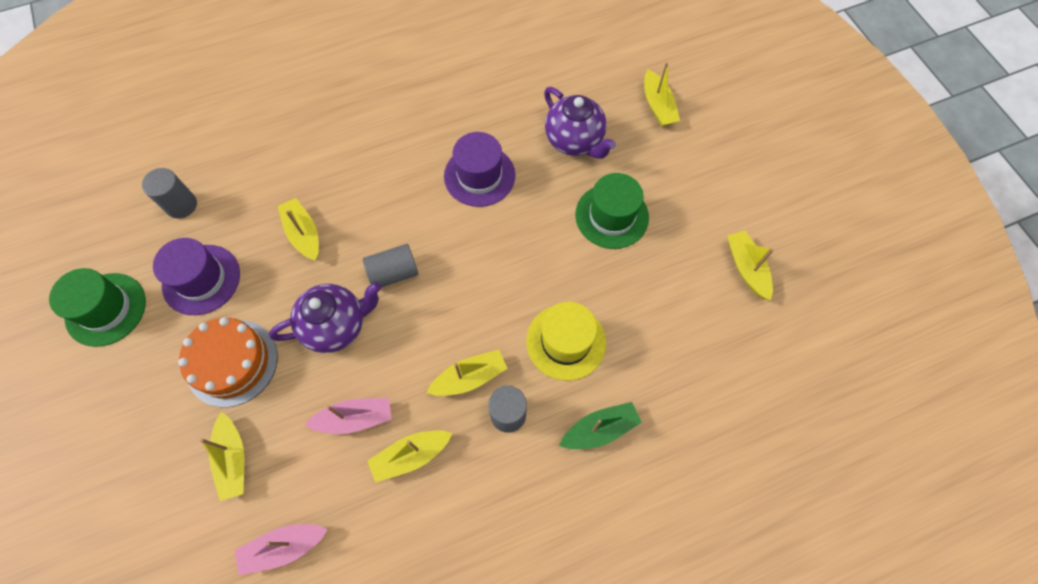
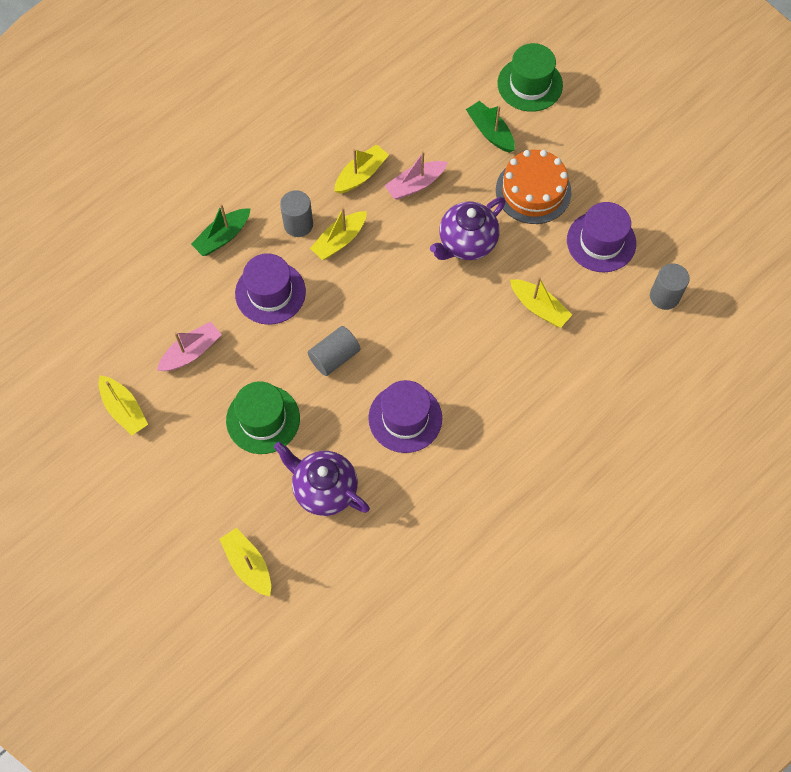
camera: 160 degrees right, 0 degrees up
(106, 309) = (661, 195): green hat -> green hat (530, 84)
(233, 459) = (490, 132): yellow boat -> green boat
(284, 547) = (423, 96): pink boat -> pink boat (191, 352)
(394, 273) = (441, 300): grey cylinder -> grey cylinder (334, 357)
(566, 342) = (270, 292): yellow hat -> purple hat

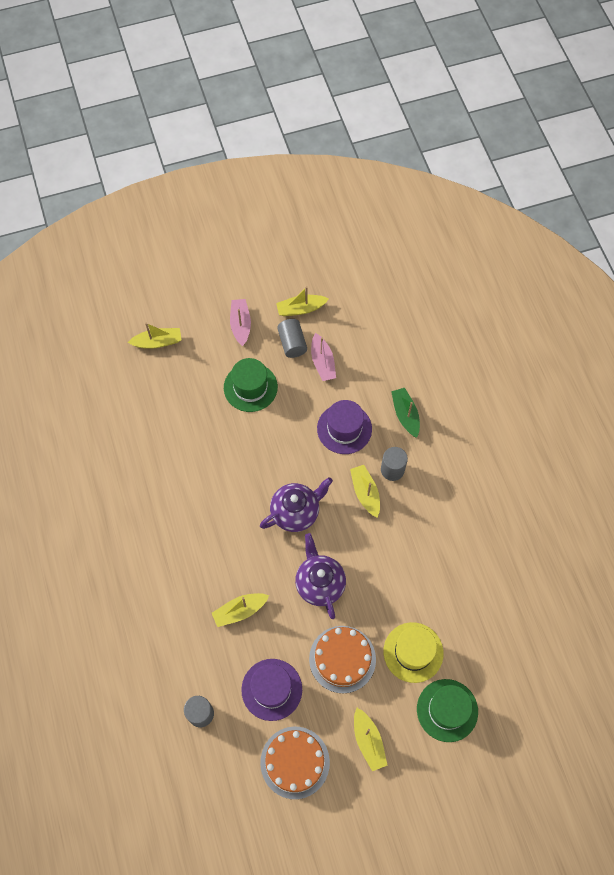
camera: 115 degrees right, 0 degrees up
(324, 489) = (181, 405): purple teapot -> purple teapot (296, 512)
(334, 357) = (273, 450): grey cylinder -> grey cylinder (292, 343)
(361, 174) = (416, 533): yellow boat -> yellow boat (368, 741)
(405, 418) = (203, 476): purple hat -> none
(415, 185) = (389, 569): pink boat -> pink boat (240, 325)
(490, 132) = (413, 652): green boat -> yellow hat
(656, 192) = (295, 762): none -> orange cake

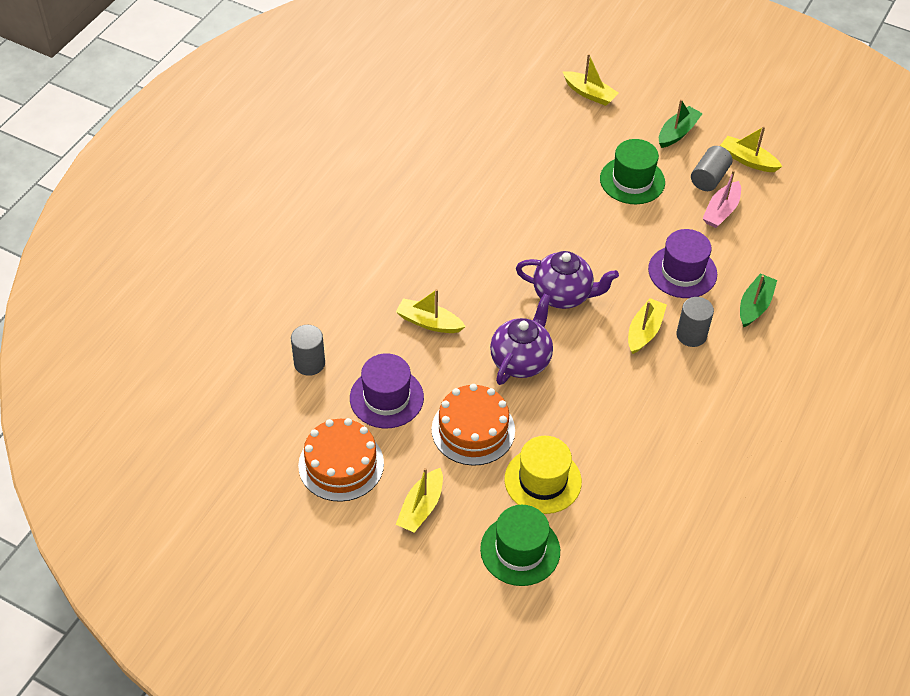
camera: 45 degrees right, 15 degrees down
(240, 325) = (677, 132): pink boat -> green boat

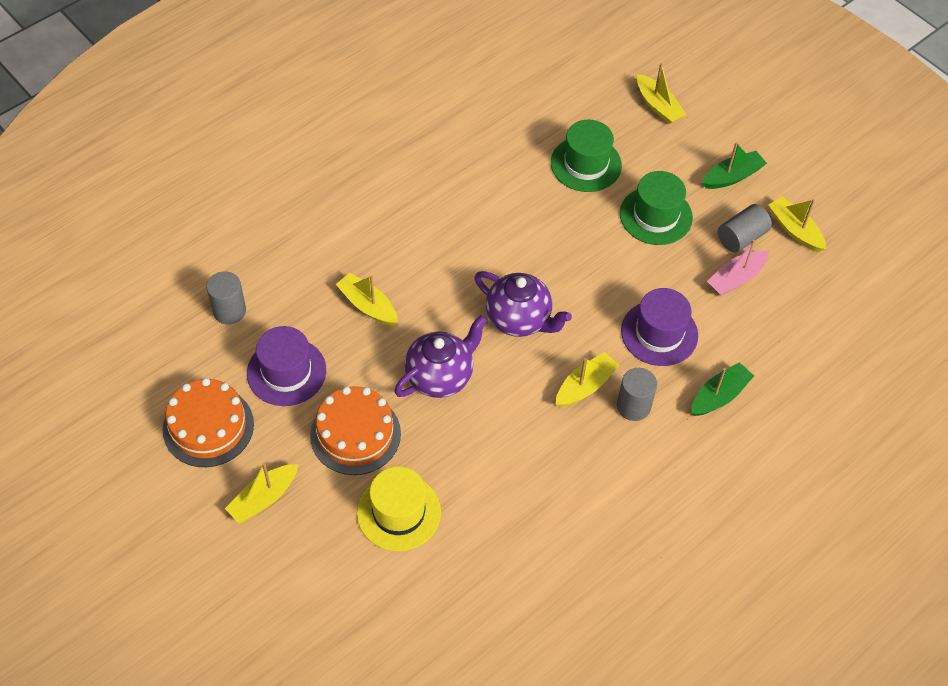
camera: 20 degrees right, 5 degrees up
(520, 550) = (339, 578): green hat -> green hat (586, 164)

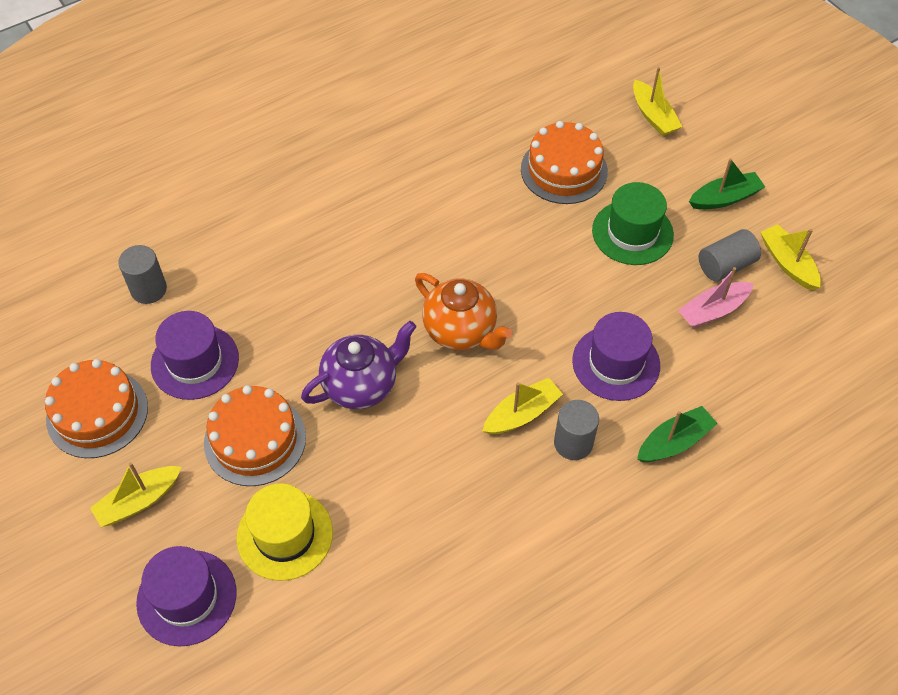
camera: 10 degrees right, 0 degrees up
(324, 574) = (187, 597): none -> purple hat
(367, 305) = (297, 299): yellow boat -> none
(519, 319) = (461, 331): purple teapot -> orange teapot
(586, 164) = (564, 170): green hat -> orange cake

